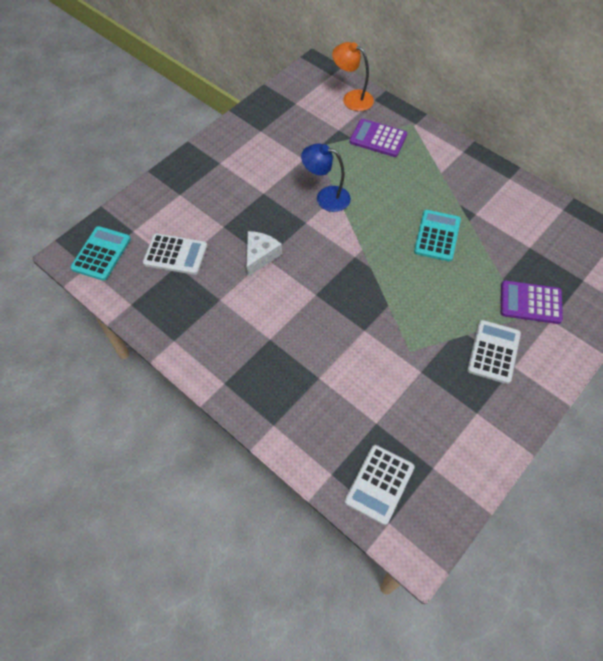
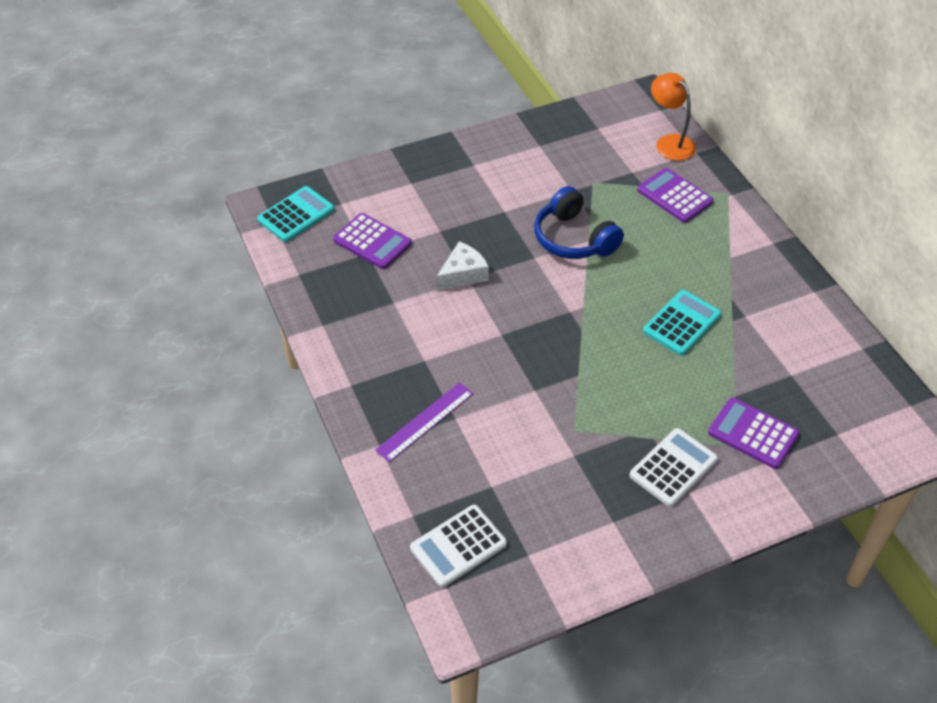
camera: 25 degrees right, 10 degrees down
(175, 254) = (372, 242): white calculator -> purple calculator
(298, 390) = (425, 421): none -> purple ruler
(326, 197) = (573, 239): blue lamp -> blue headphones

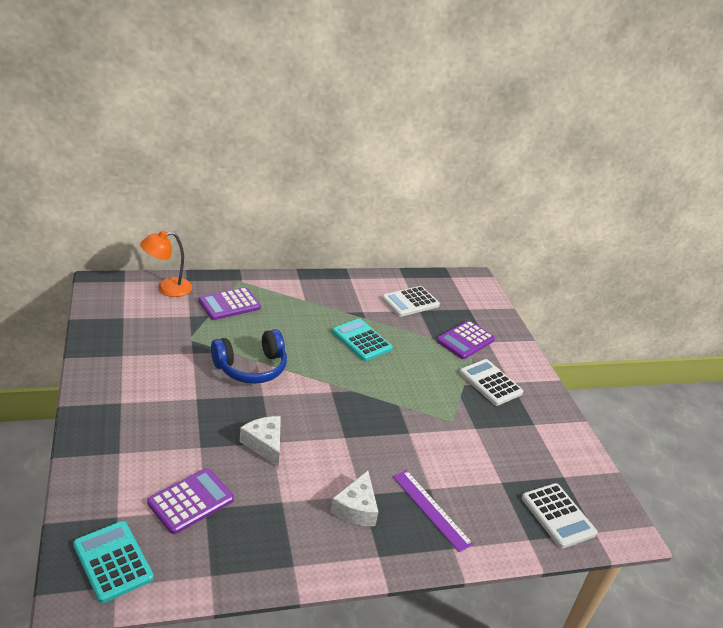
camera: 85 degrees left, 15 degrees down
(404, 359) = (356, 508): none -> white cheese
(803, 363) = (410, 302): none -> white calculator

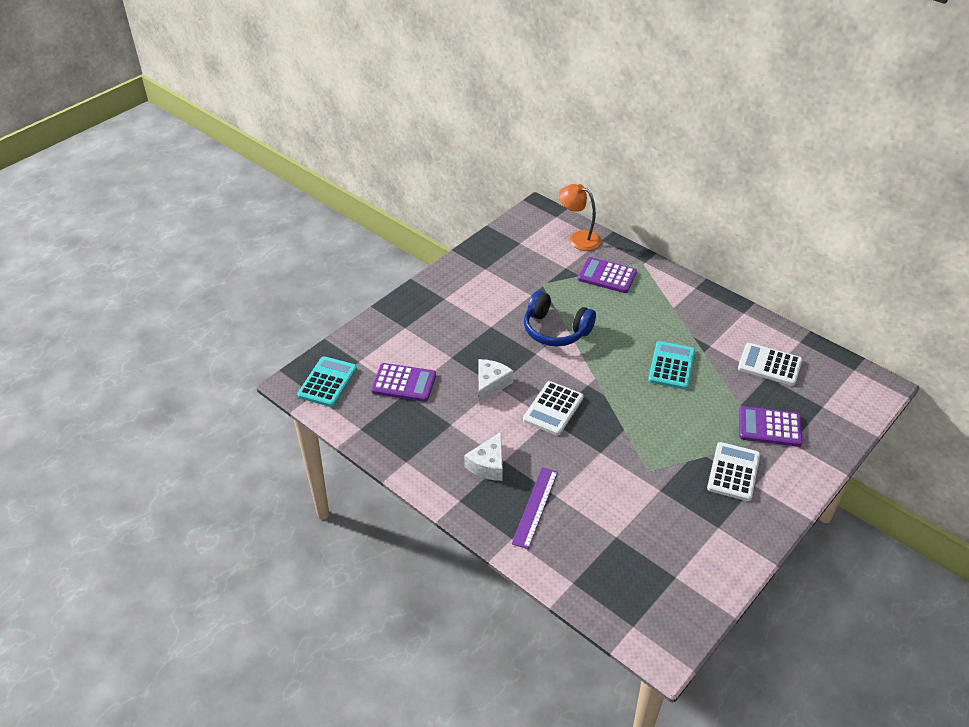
camera: 60 degrees right, 10 degrees up
(356, 508) = (488, 464): white cheese -> white cheese turned 45 degrees counterclockwise
(558, 516) = (622, 592): white calculator -> white calculator (553, 409)

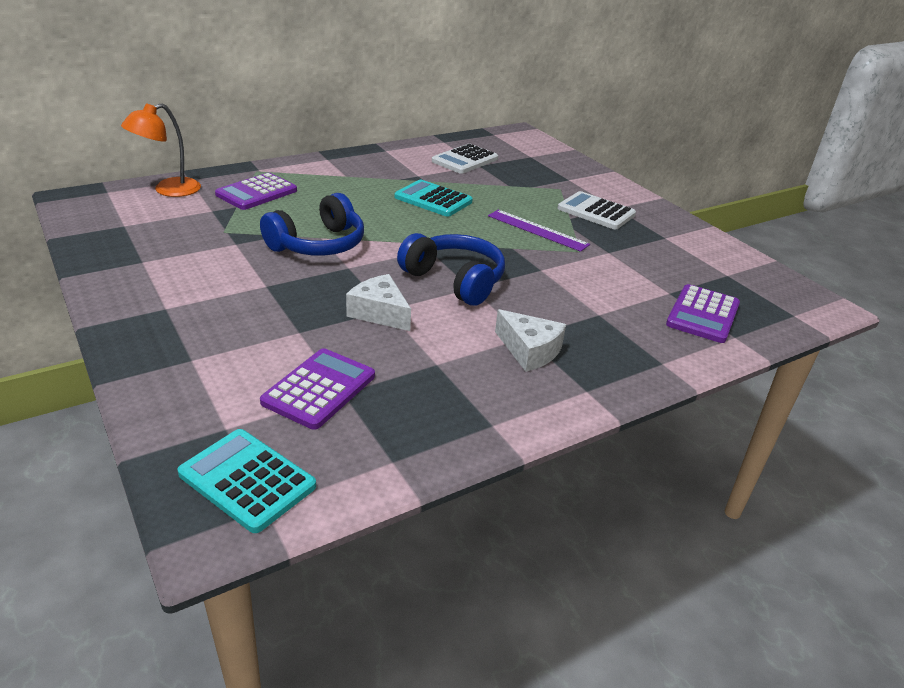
camera: 75 degrees left, 10 degrees down
(535, 507) = (614, 333): purple ruler -> purple ruler (537, 230)
(553, 409) = (455, 280): white calculator -> blue headphones
(769, 427) = (545, 182): purple calculator -> purple calculator (703, 314)

